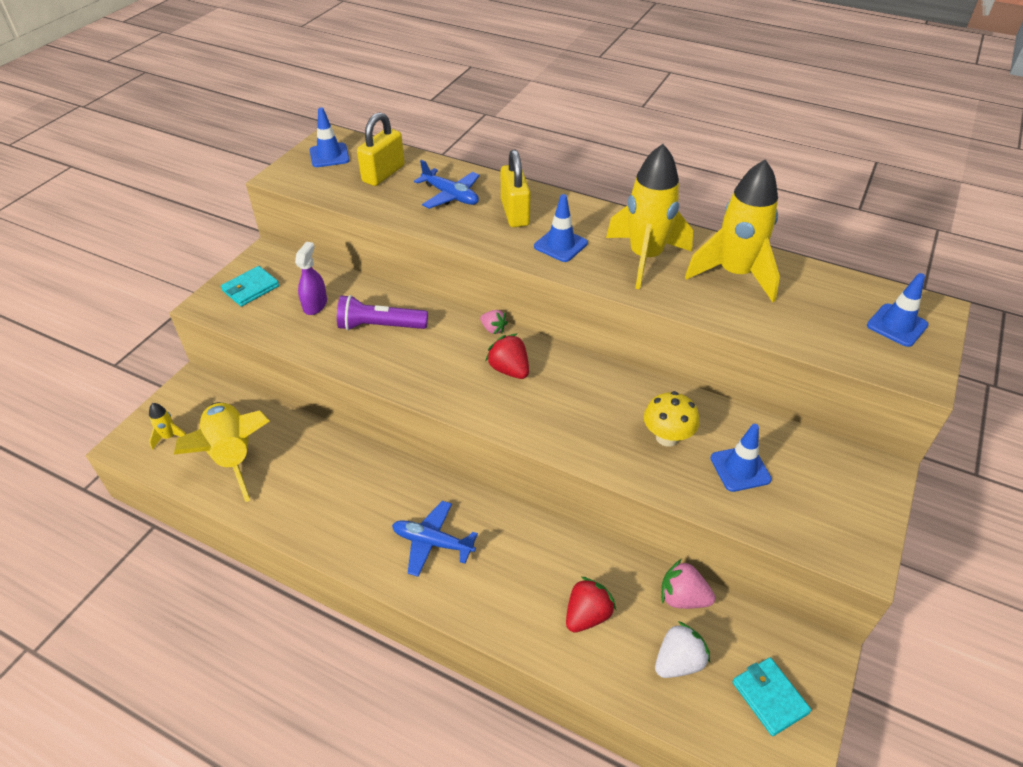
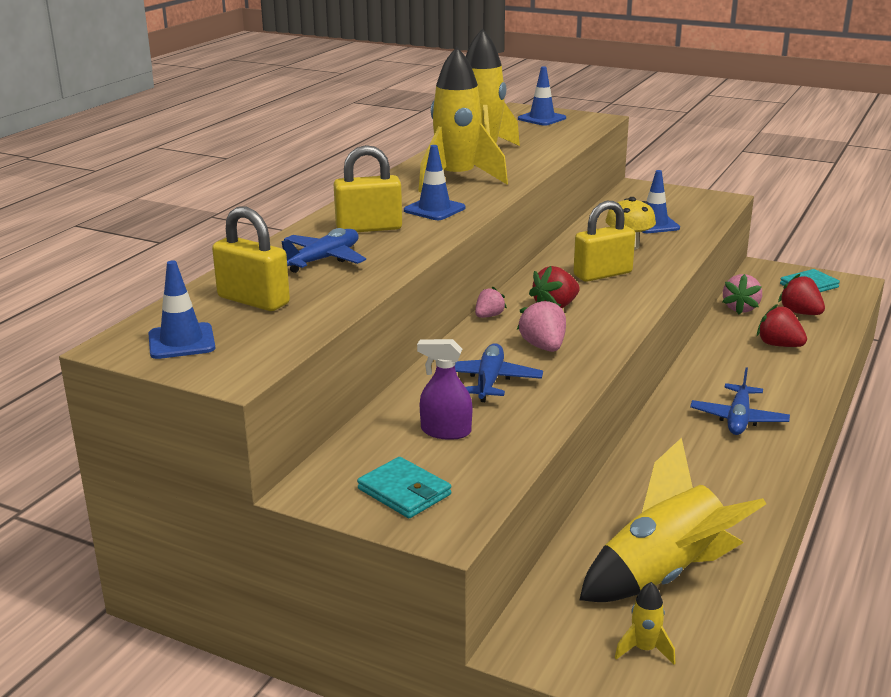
camera: 90 degrees left, 20 degrees down
(380, 326) = (489, 381): purple flashlight -> blue plane
(433, 358) = (543, 347): none -> pink strawberry
(586, 409) = (603, 274): none -> yellow padlock
(678, 662) = (800, 313): white strawberry -> red strawberry

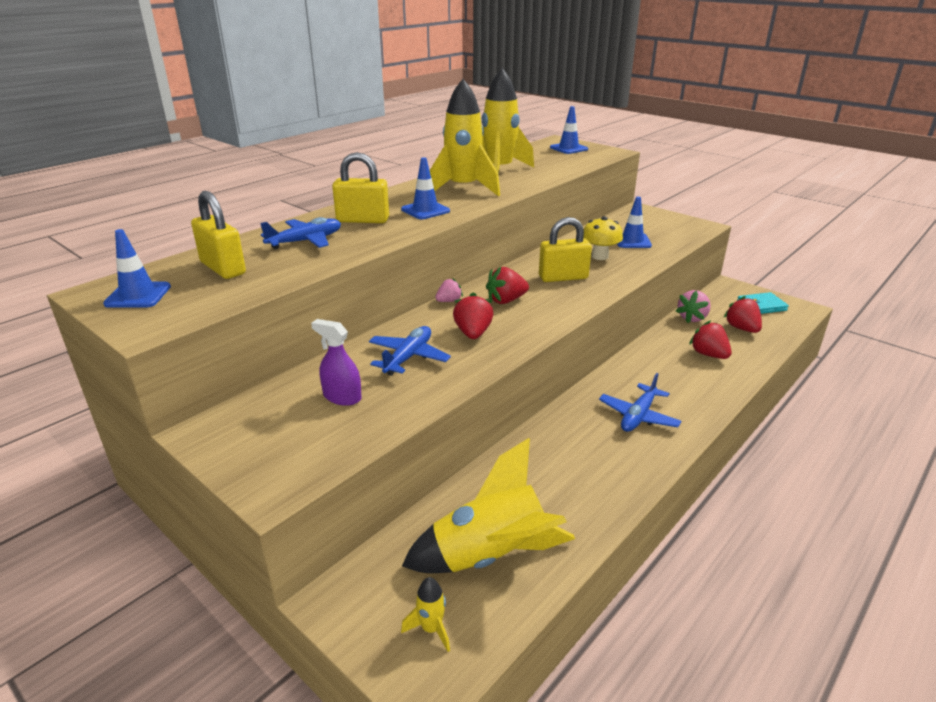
camera: 15 degrees right, 5 degrees up
(404, 492) = (268, 447): turquoise wallet -> none
(543, 347) = (473, 333): pink strawberry -> red strawberry

